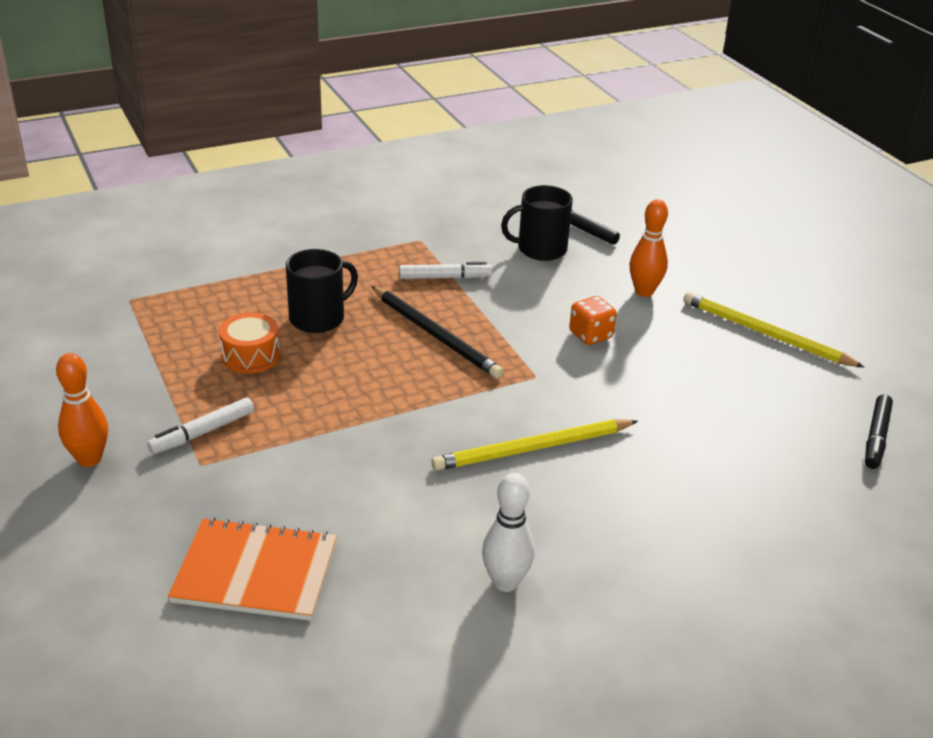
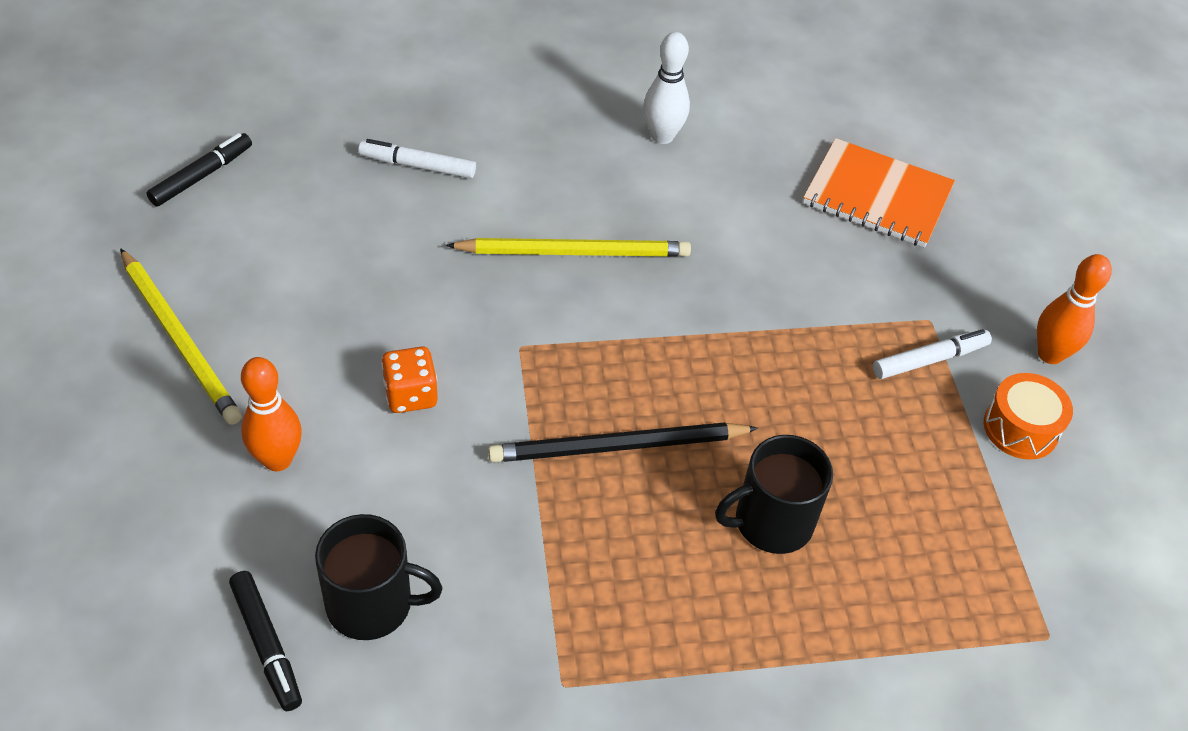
camera: 165 degrees left, 15 degrees up
(251, 356) = (871, 469): orange drum -> orange drum (1020, 428)
(435, 335) = (617, 447): black pencil -> black pencil turned 75 degrees counterclockwise
(445, 277) = (559, 568): white marker -> white marker (417, 166)

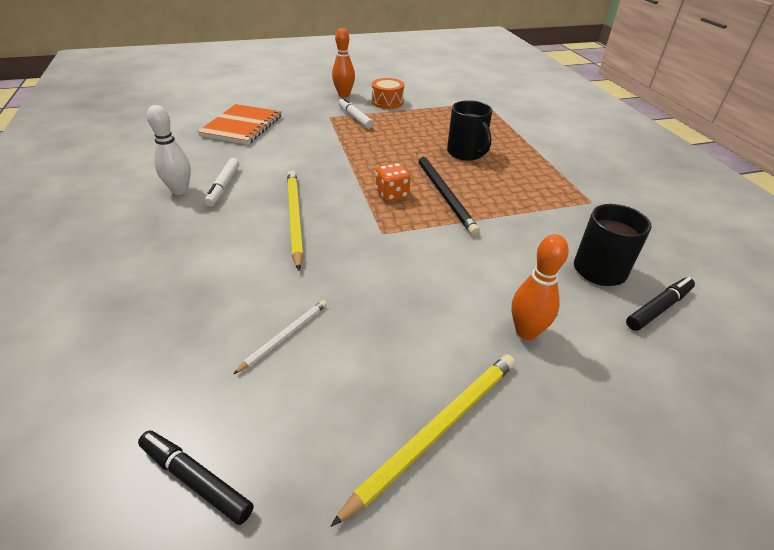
camera: 95 degrees left, 10 degrees down
(345, 234) = (285, 336): none -> white pencil
(411, 395) = (440, 274): orange dice -> orange dice (392, 194)
(417, 166) = (197, 304): white marker -> white marker (223, 187)

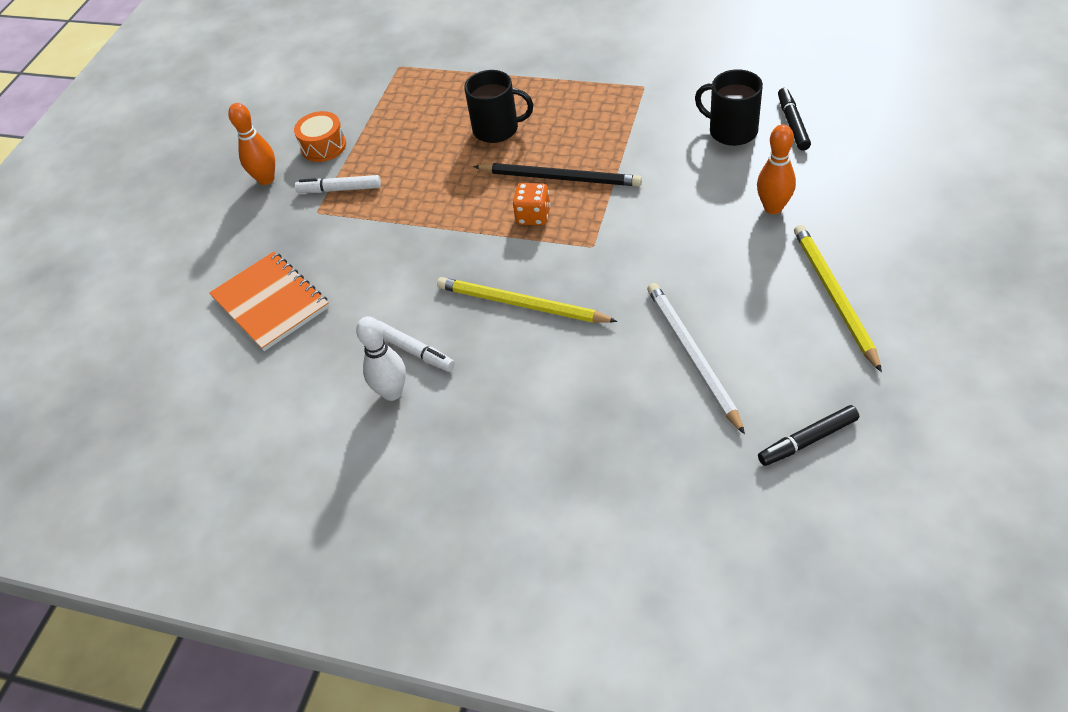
camera: 50 degrees left, 10 degrees up
(285, 336) = (692, 355): white pencil -> white pencil, size x1.81

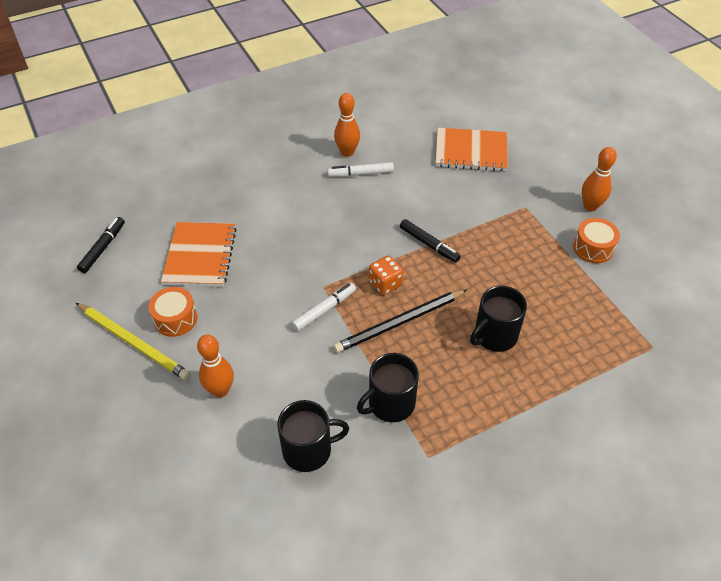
camera: 130 degrees right, 0 degrees up
(339, 189) = (534, 227): white marker -> white marker (324, 310)
(392, 392) = (347, 152): white bowling pin -> orange bowling pin
(521, 304) = (329, 227): yellow pencil -> none
(635, 128) = (390, 403): none -> black mug
(692, 355) = (200, 256): white pencil -> orange notebook
(772, 297) = (175, 319): none -> orange drum
(792, 124) = (261, 492): black marker -> black marker (429, 244)

